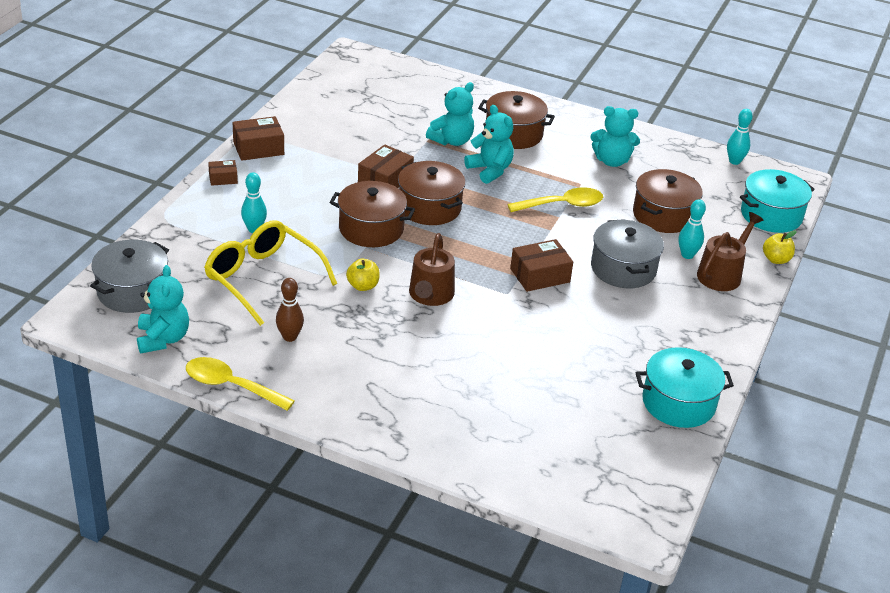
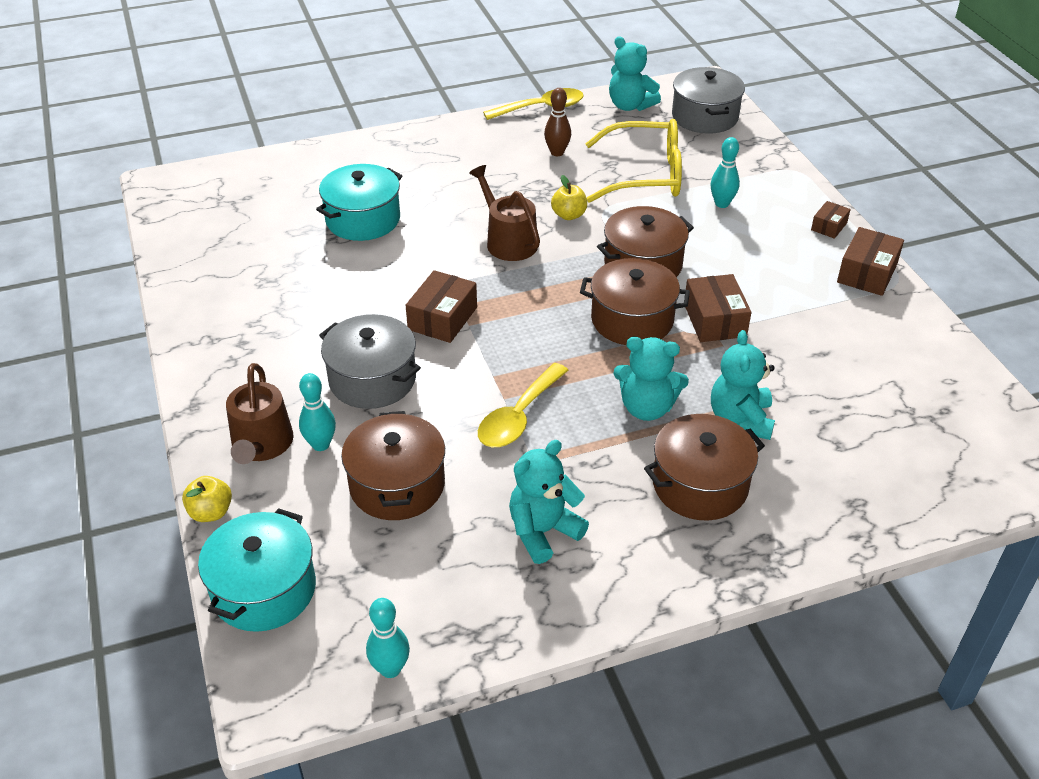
camera: 140 degrees right, 5 degrees up
(678, 403) = (202, 281): turquoise pot -> turquoise pot (363, 219)

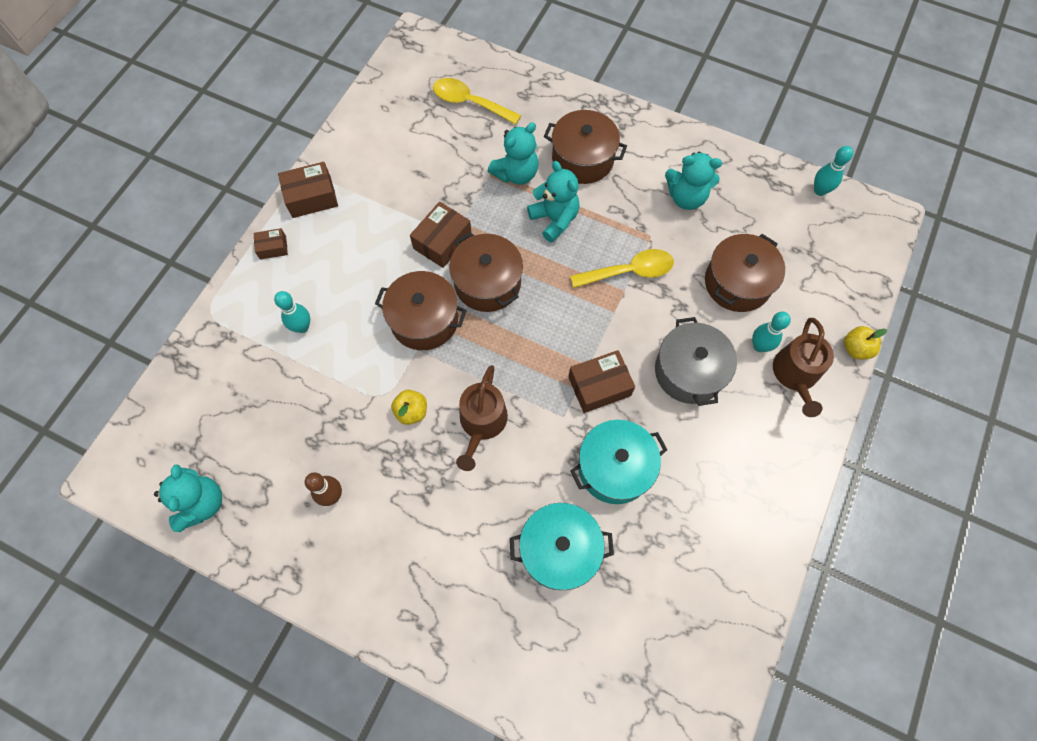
camera: 135 degrees left, 25 degrees up
(261, 445) = (795, 375): brown watering can -> brown watering can turned 150 degrees clockwise
(264, 589) = (854, 277): turquoise pot -> turquoise pot (614, 467)
(541, 108) = (269, 574): yellow spoon -> yellow spoon (470, 103)
(644, 175) = (308, 405): yellow glasses -> none
(704, 117) = (173, 430): grey pot -> none

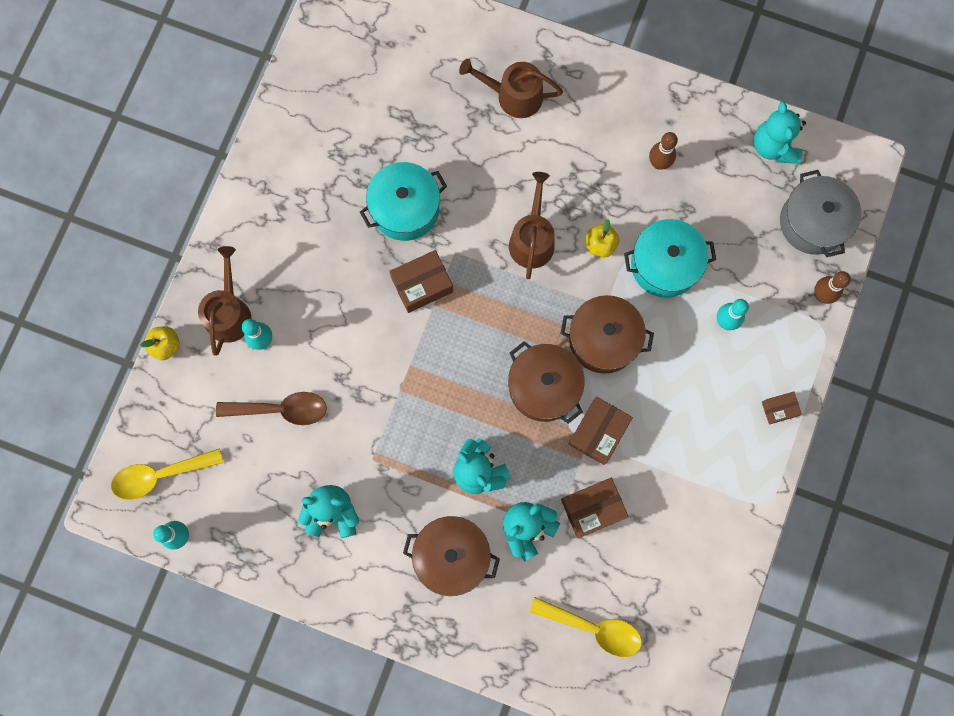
camera: 175 degrees right, 10 degrees up
(201, 343) = (821, 295): none -> brown bowling pin
(311, 197) = (753, 476): brown box -> brown box (592, 508)
(483, 593) = (513, 96): none -> brown watering can
(559, 550) = (451, 134): turquoise pot -> turquoise pot (664, 264)
(629, 271) = (395, 413): yellow spoon -> yellow spoon (160, 475)
(689, 371) = (334, 307): grey pot -> grey pot (813, 222)
(737, 283) = (281, 409): brown pot -> brown spoon

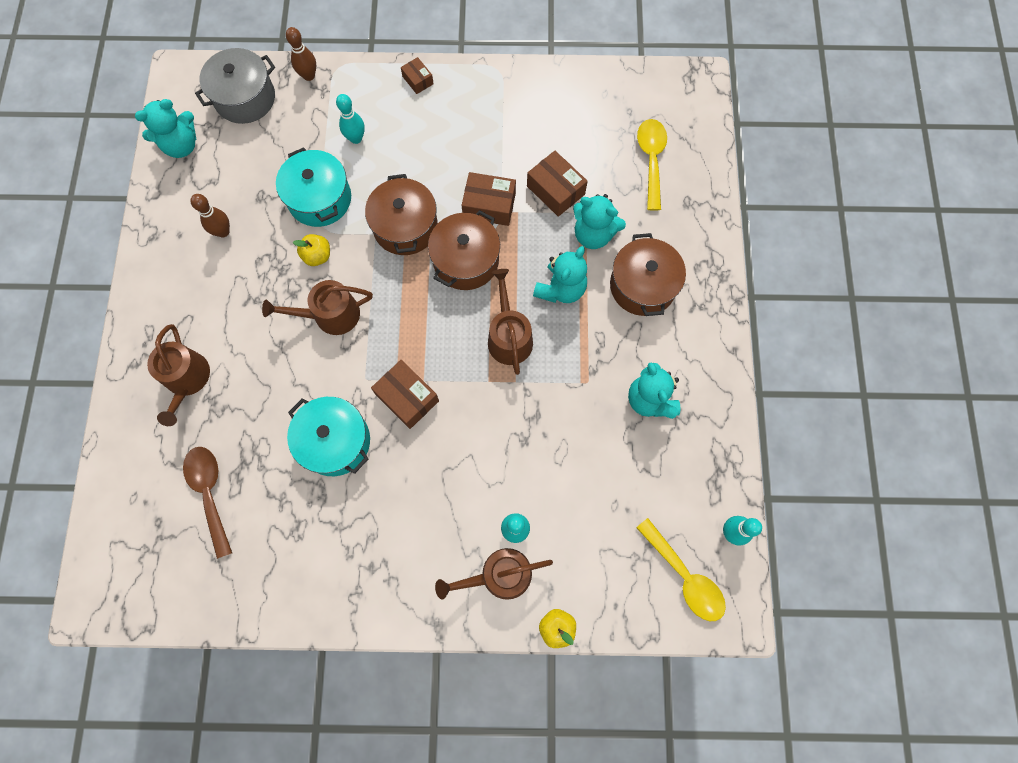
camera: 110 degrees left, 5 degrees down
(281, 409) = (575, 484): brown spoon -> brown spoon (210, 493)
(447, 401) = (509, 336): none -> brown watering can

